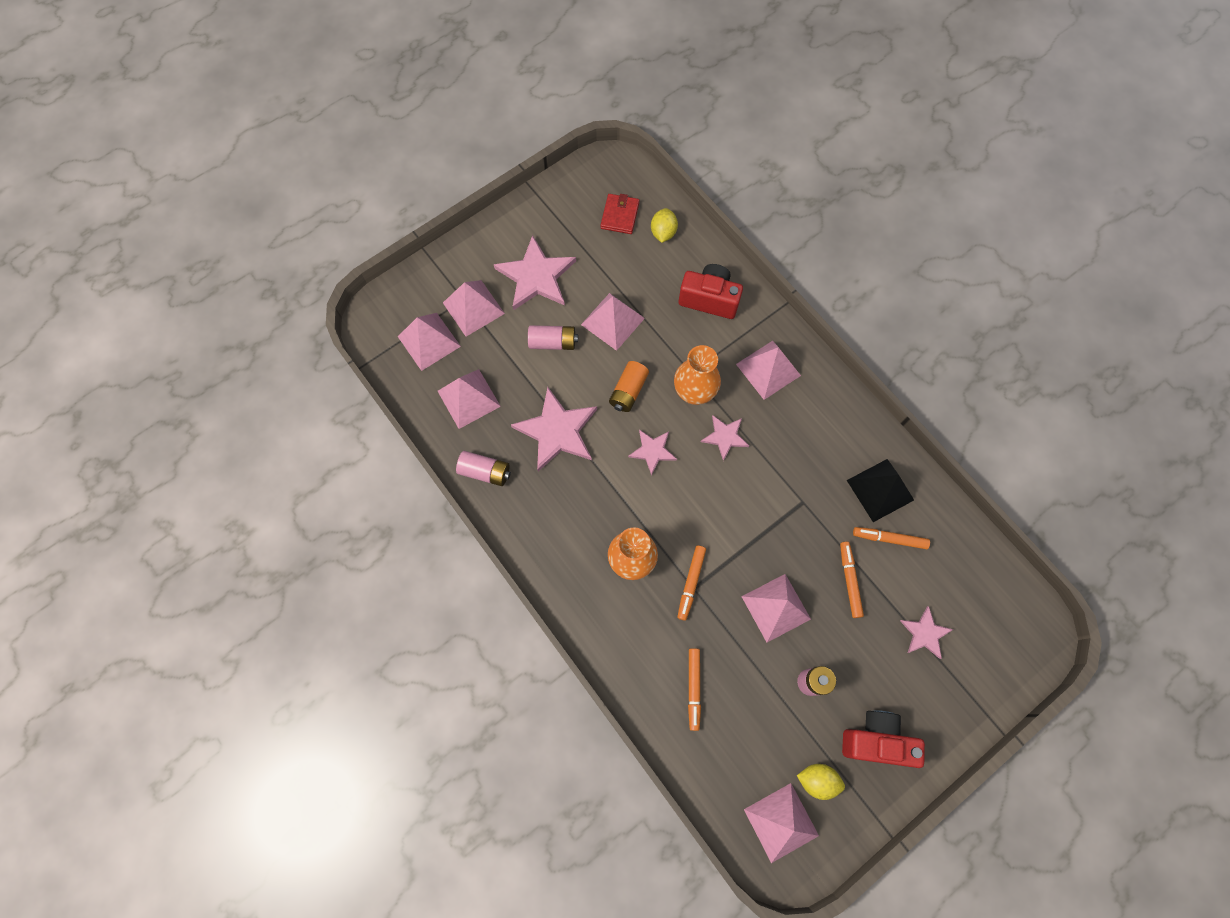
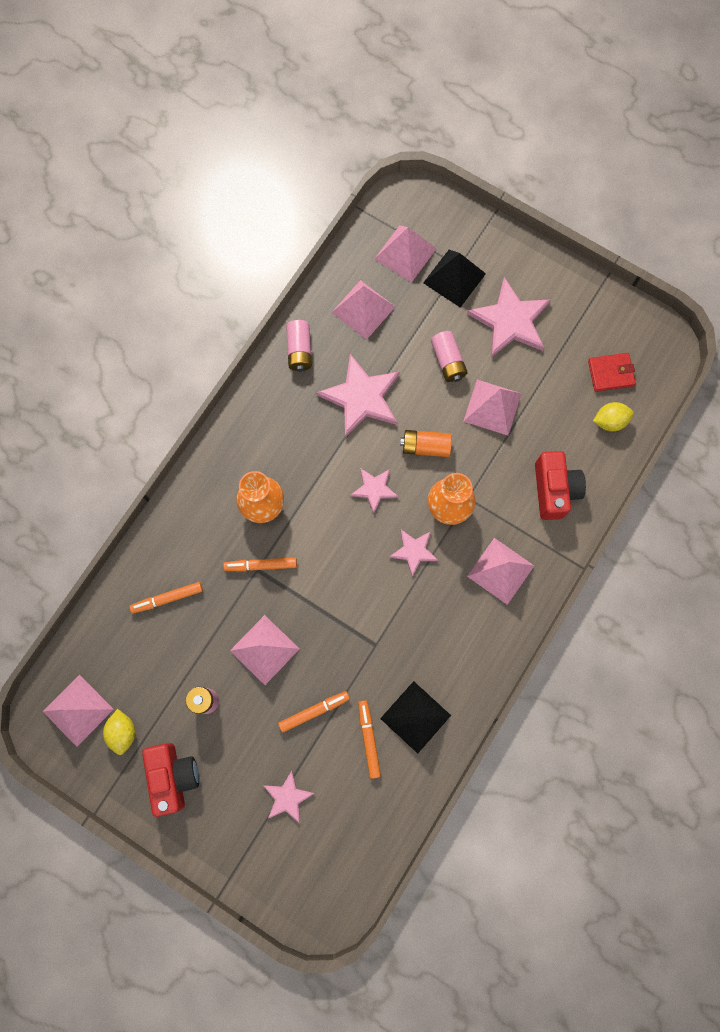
camera: 70 degrees right, 5 degrees up
(473, 308) = (454, 278): pink pyramid -> black pyramid

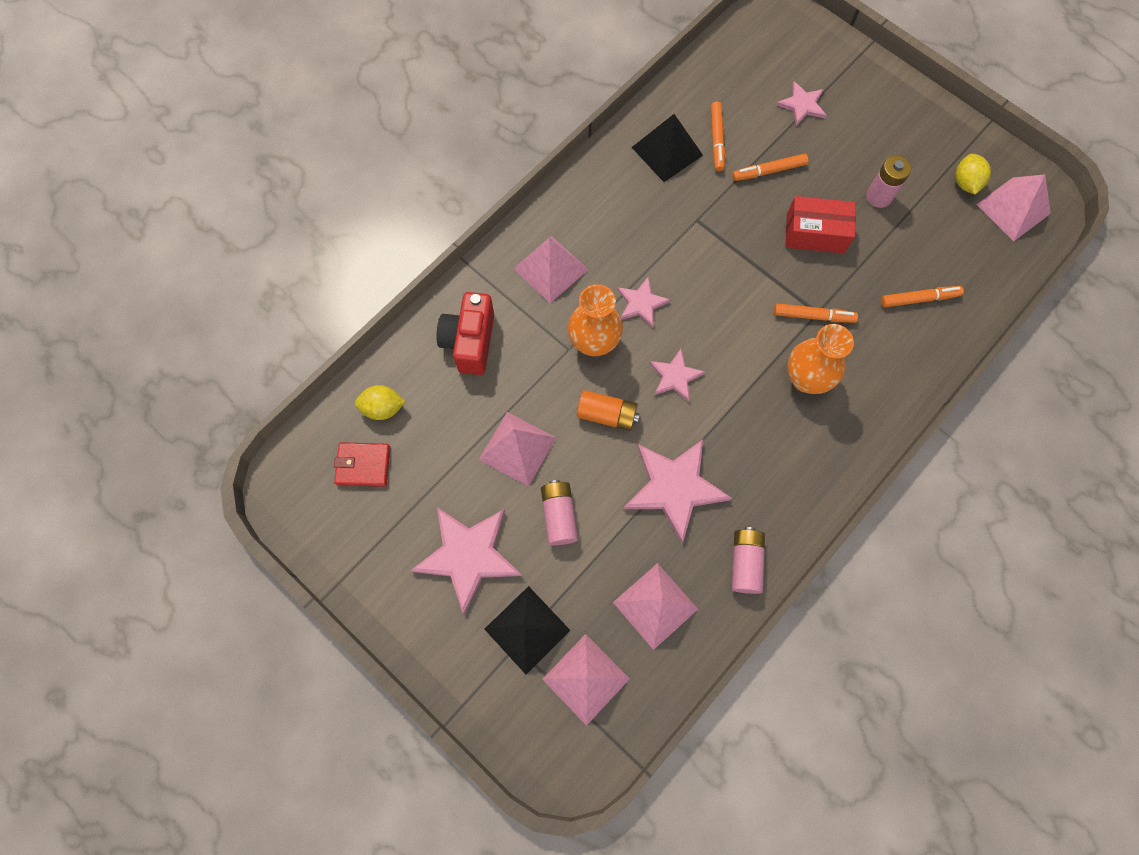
camera: 170 degrees left, 5 degrees down
(174, 776) = (913, 138): red camera -> none
(264, 649) = (815, 233): pink pyramid -> red box

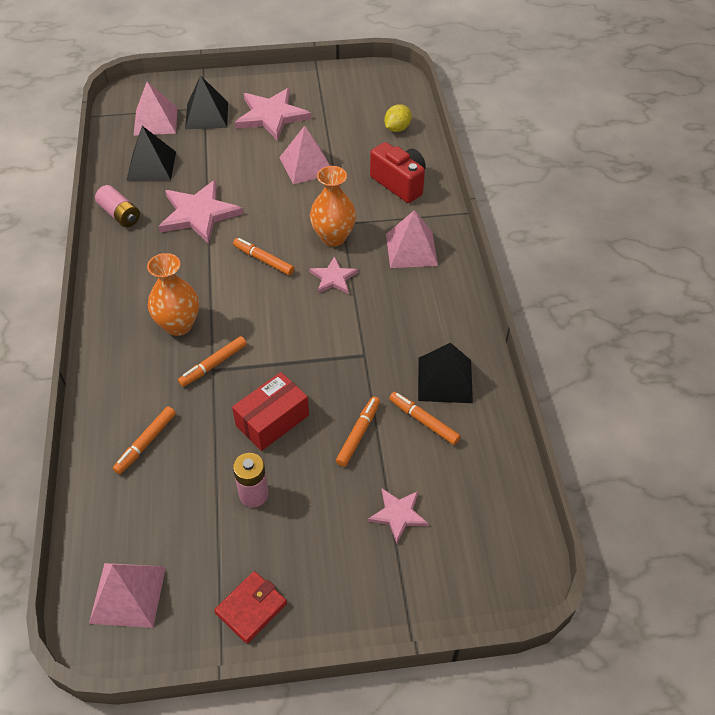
camera: 130 degrees right, 20 degrees down
(363, 465) = (370, 105): red wallet -> red wallet (251, 608)
(559, 515) = (247, 159): pink battery -> none
(607, 415) = (279, 213): orange battery -> none
(655, 605) = (151, 165): pink pyramid -> black pyramid
(675, 376) = (263, 260): pink star -> orange marker
(965, 183) = (192, 579): yellow lemon -> none

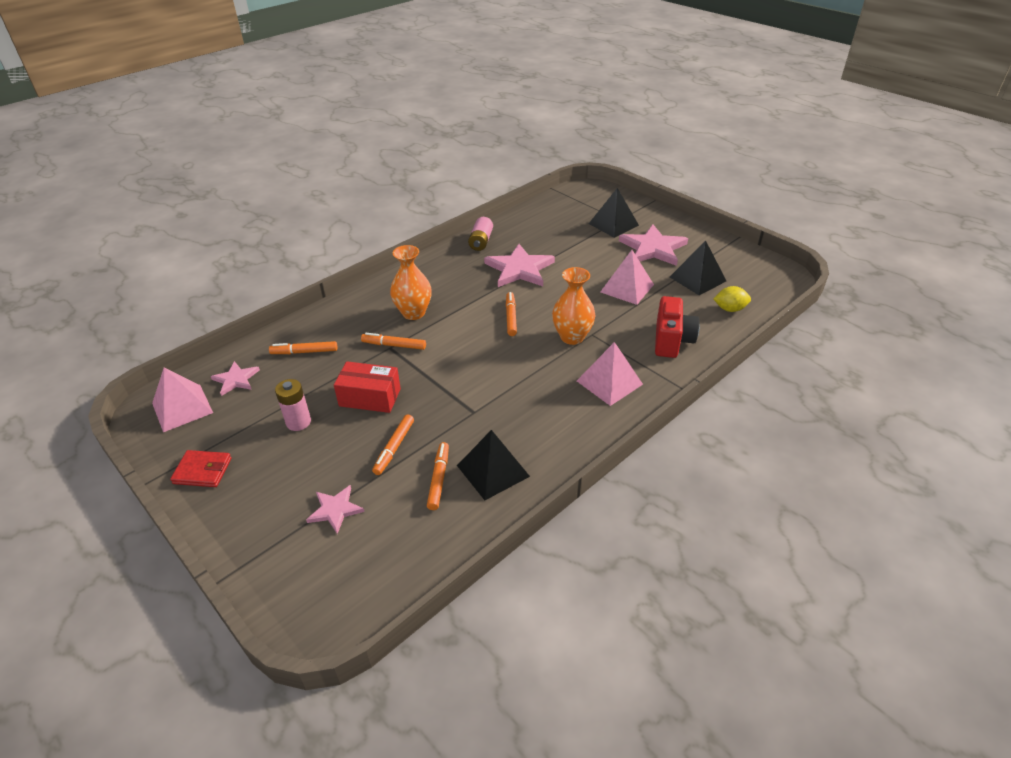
camera: 55 degrees right, 10 degrees down
(151, 165) = (538, 229): black pyramid -> black pyramid (697, 279)
(155, 121) = (579, 210): pink pyramid -> none
(333, 278) = (532, 358): pink star -> pink star (236, 379)
(358, 434) = (394, 448): orange marker -> orange marker turned 120 degrees clockwise

